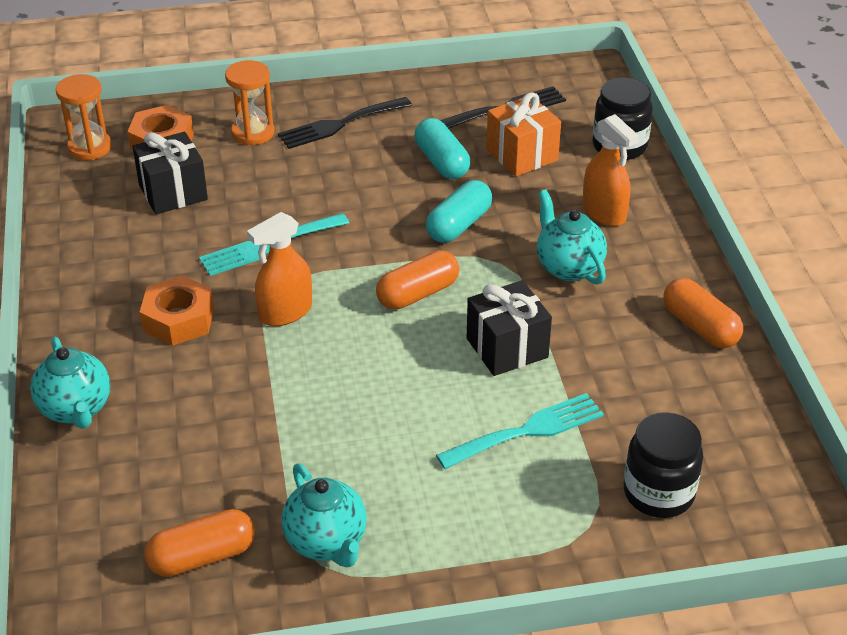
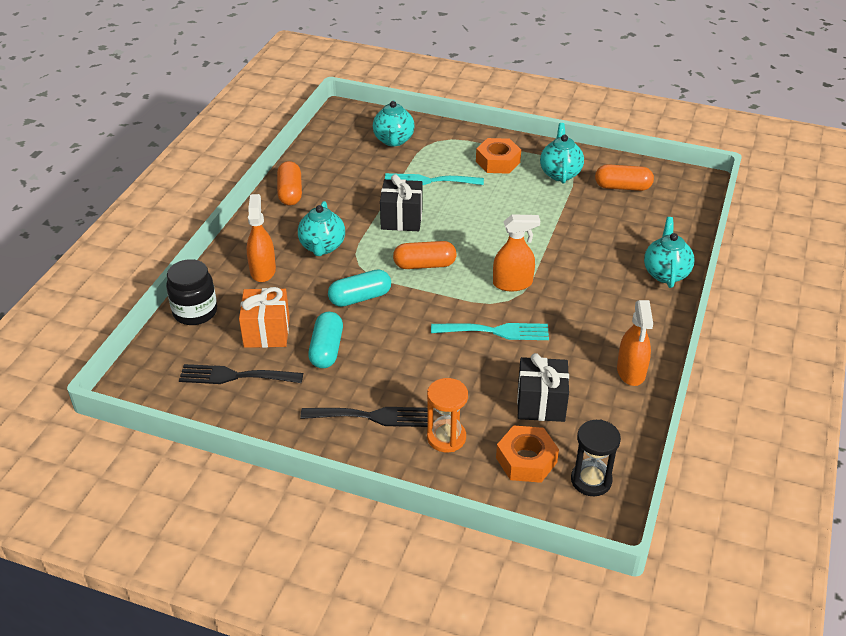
camera: 150 degrees left, 0 degrees up
(83, 259) = (631, 372): none -> orange spray bottle
(90, 147) = (591, 480): orange hourglass -> black hourglass
(178, 319) = (582, 303): orange nut -> orange nut (498, 162)
(658, 493) = (393, 140): black jar -> turquoise teapot

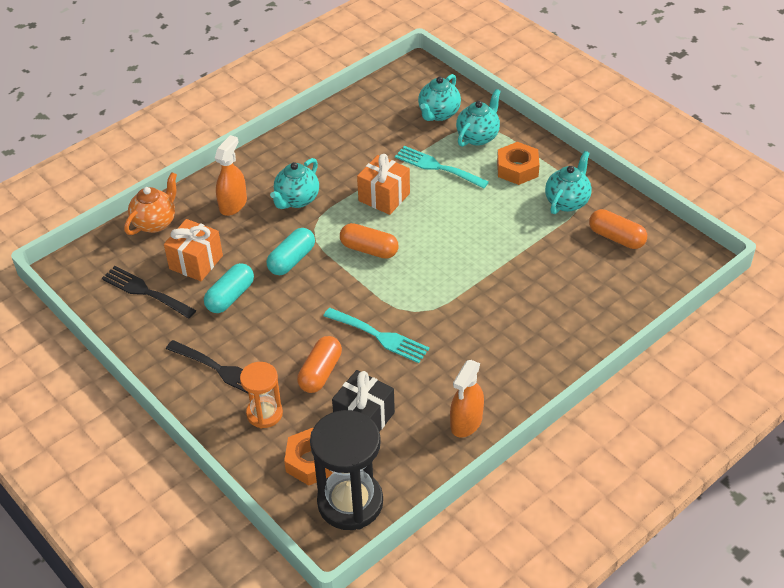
camera: 30 degrees right, 5 degrees up
(195, 312) = (155, 222): black jar -> orange teapot
(290, 192) = (309, 137): orange capsule -> orange capsule (320, 372)
(360, 298) = (291, 260): turquoise capsule -> turquoise capsule turned 60 degrees counterclockwise
(401, 219) = (384, 197): black gift -> orange gift
(512, 283) = (431, 297): orange spray bottle -> none
(591, 480) = (350, 502): black hourglass -> black hourglass, size x1.71
(665, 273) = (581, 342): turquoise teapot -> turquoise teapot (478, 136)

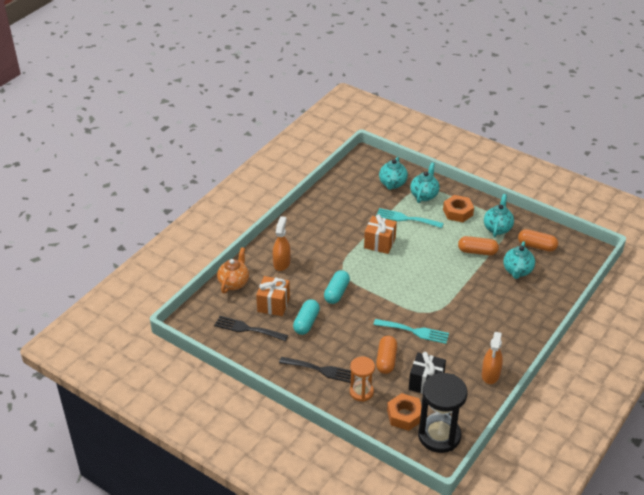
camera: 15 degrees left, 5 degrees down
(297, 200) = (323, 254): turquoise teapot -> turquoise teapot (517, 271)
(369, 249) = (384, 278): orange capsule -> orange capsule (477, 251)

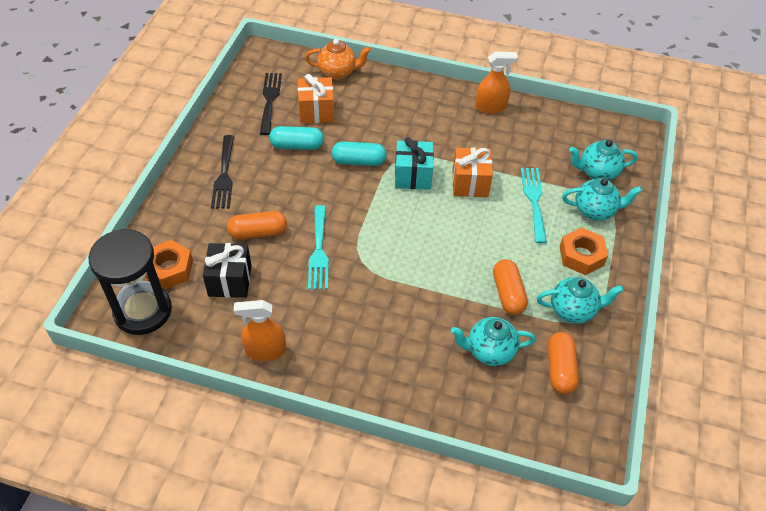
camera: 70 degrees right, 10 degrees up
(281, 263) = (389, 102): orange spray bottle -> orange spray bottle (491, 107)
(361, 392) = (198, 219): orange hourglass -> none
(362, 269) = (413, 176): none -> turquoise gift

